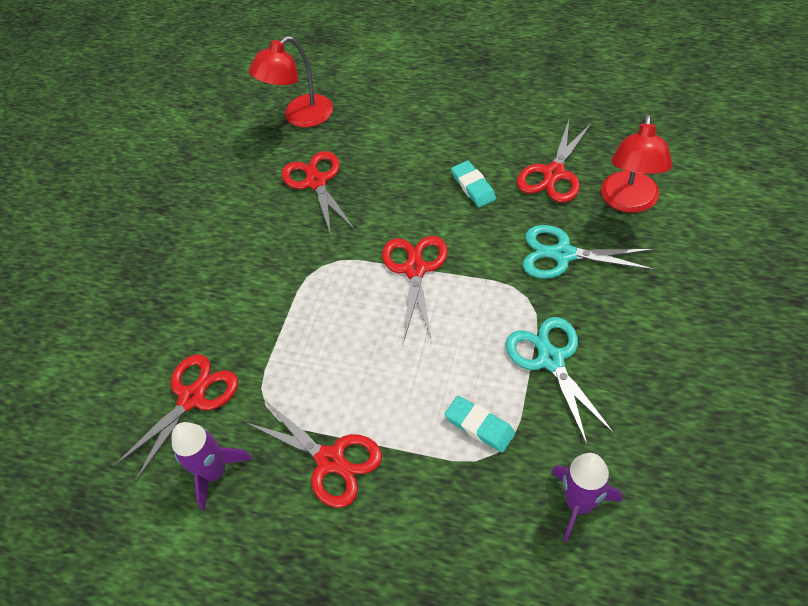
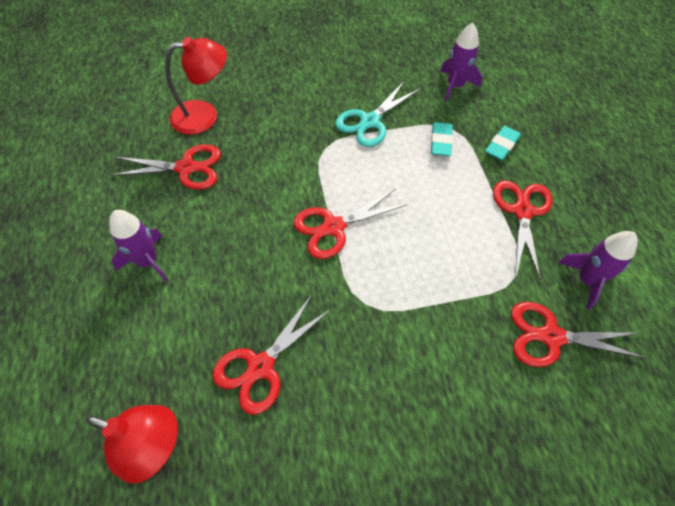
camera: 125 degrees left, 5 degrees up
(455, 133) = (148, 261): none -> purple rocket
(473, 187) = (221, 220): turquoise eraser -> turquoise eraser (502, 145)
(563, 254) = (274, 139): turquoise scissors -> none

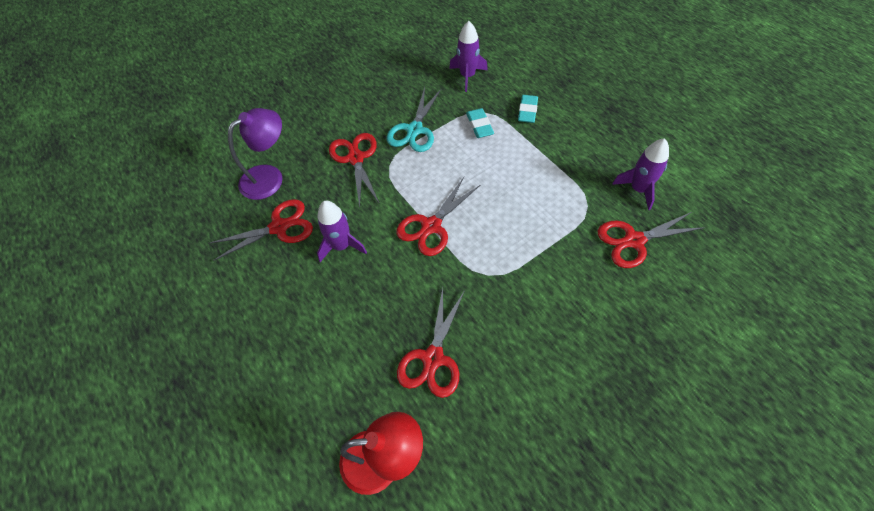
camera: 20 degrees left, 0 degrees up
(148, 261) = (291, 317): purple rocket -> purple rocket (341, 246)
(204, 115) = (269, 177): red lamp -> purple lamp
(522, 211) = (568, 156): red scissors -> red scissors (355, 158)

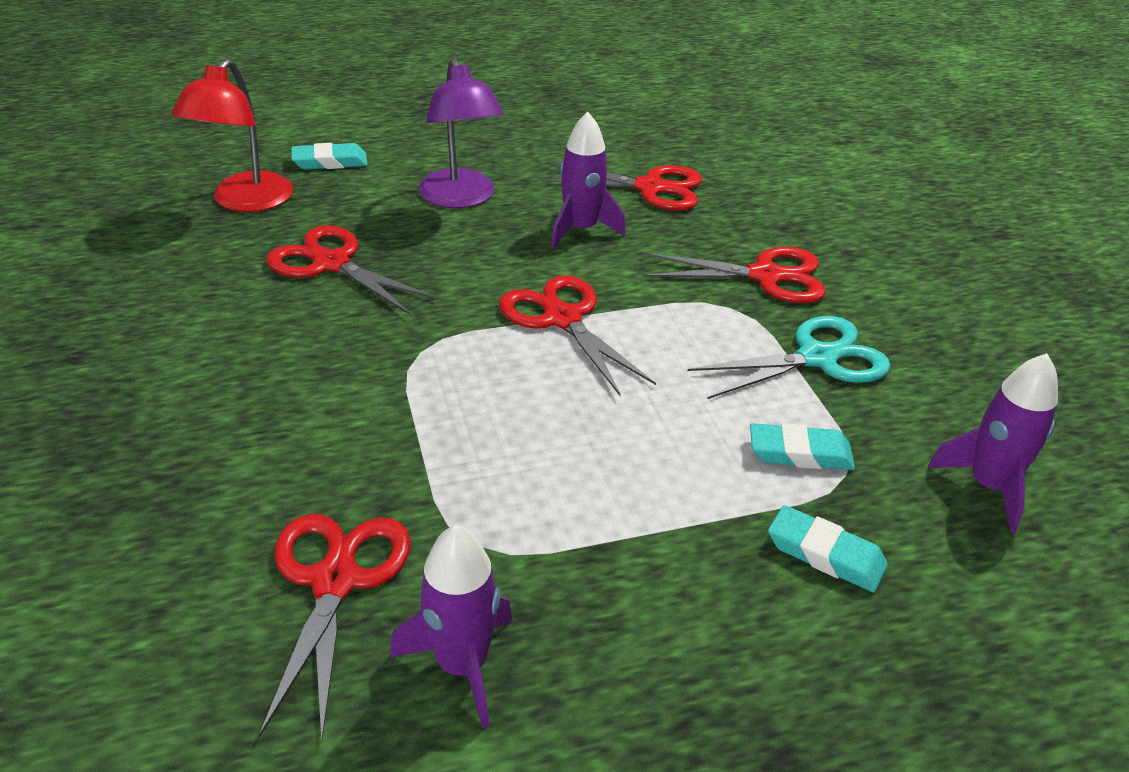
camera: 105 degrees right, 20 degrees down
(269, 177) = (758, 194): purple lamp -> purple lamp (461, 198)
(279, 227) = (650, 188): red scissors -> red scissors turned 75 degrees counterclockwise
(304, 433) = (330, 162): none -> turquoise eraser
(414, 130) = (817, 358): turquoise scissors -> turquoise scissors turned 120 degrees clockwise

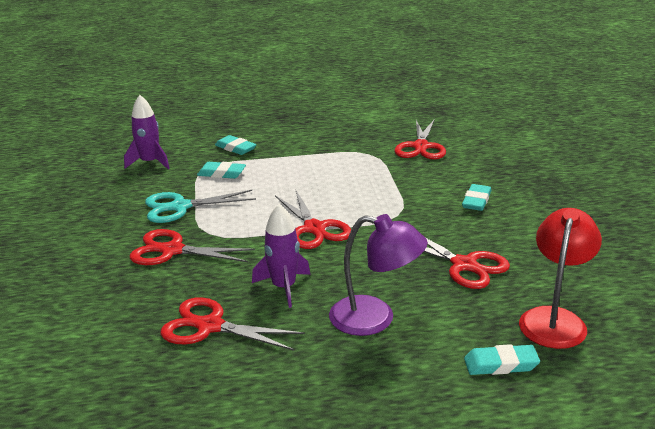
camera: 170 degrees left, 10 degrees down
(262, 388) = (476, 201): none -> turquoise eraser
(461, 198) = (375, 319): purple lamp -> purple lamp turned 120 degrees clockwise
(462, 664) = (374, 131): purple rocket -> none

